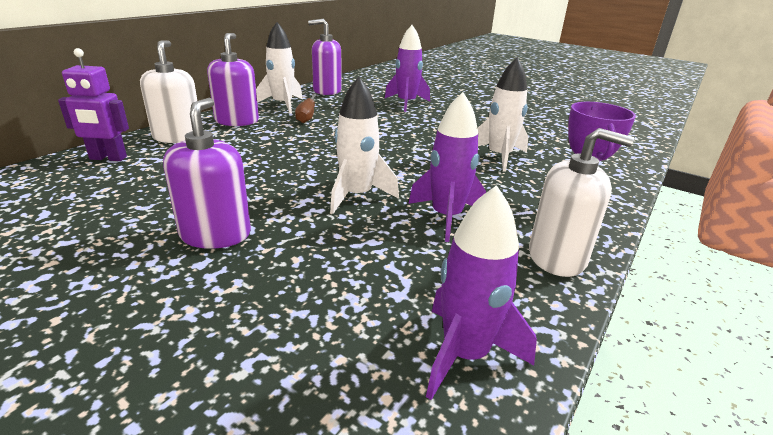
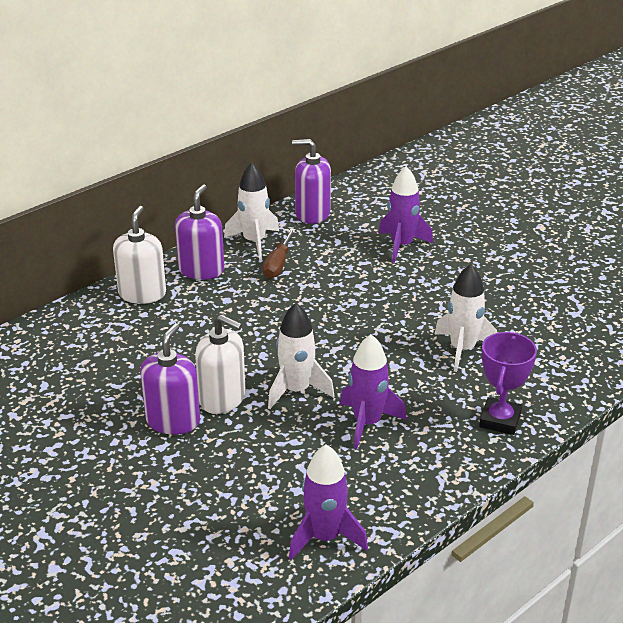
camera: 15 degrees right, 5 degrees up
(108, 158) = (82, 321): purple robot -> none
(557, 257) = (440, 474): white soap dispenser -> white soap dispenser (222, 398)

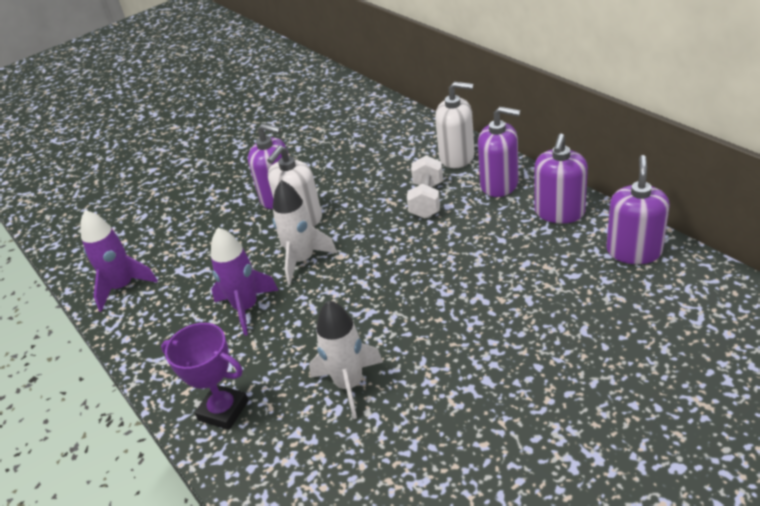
camera: 100 degrees right, 5 degrees up
(214, 312) = (426, 200): none -> white dumbbell
(254, 242) = (559, 212): white rocket -> purple soap dispenser
(278, 264) = (515, 232): brown screwdriver -> none
(401, 246) = (572, 332): purple rocket -> none

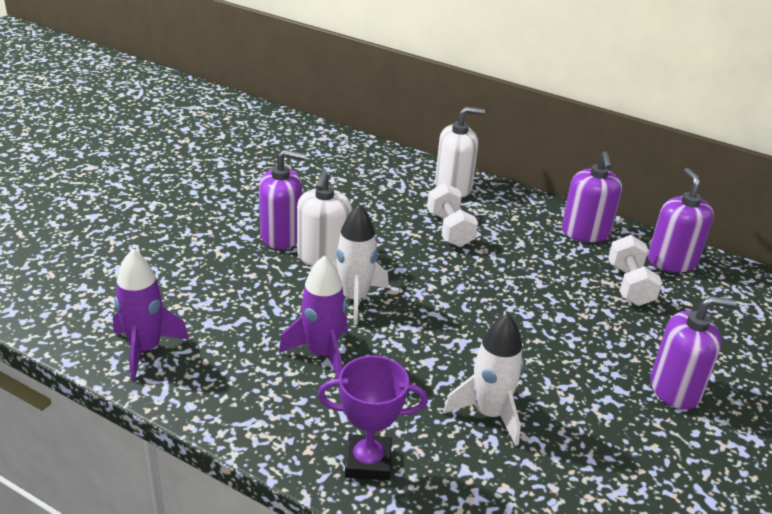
camera: 30 degrees left, 5 degrees down
(499, 184) = (512, 211): purple soap dispenser -> purple soap dispenser (675, 389)
(569, 273) = (629, 285): none -> white dumbbell

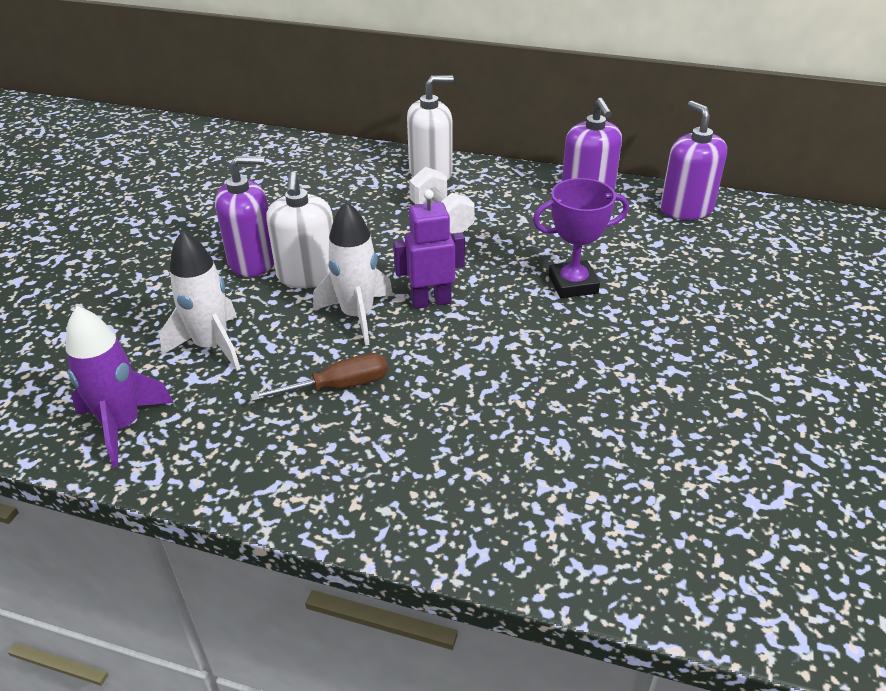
camera: 10 degrees left, 5 degrees up
(321, 354) = (338, 387): purple rocket -> brown screwdriver
(368, 462) = (429, 503): purple trophy -> purple trophy (573, 284)
(419, 299) = (431, 301): none -> purple robot
(489, 414) = (549, 415): white rocket -> white rocket (212, 346)
(629, 285) = (652, 242): white dumbbell -> none
(675, 389) = (737, 344): purple soap dispenser -> none

